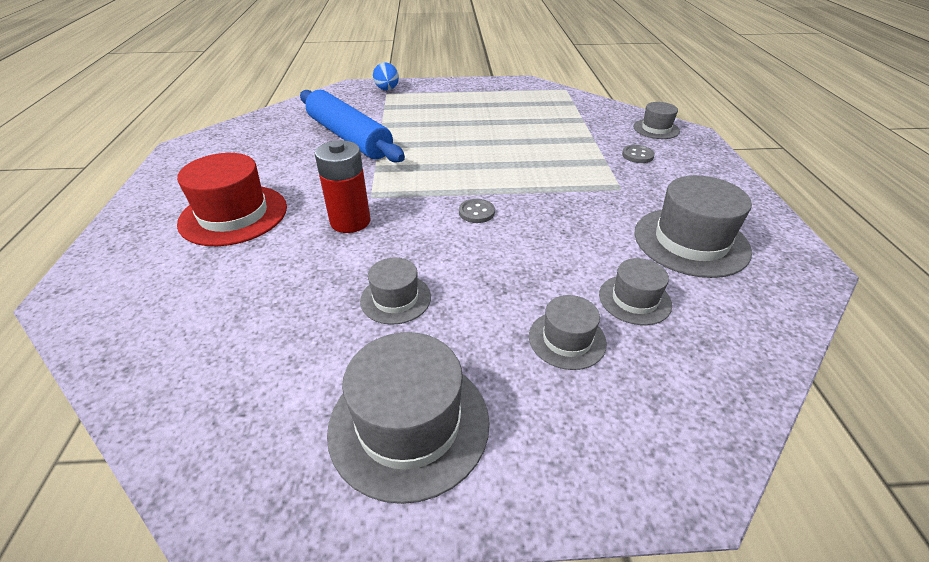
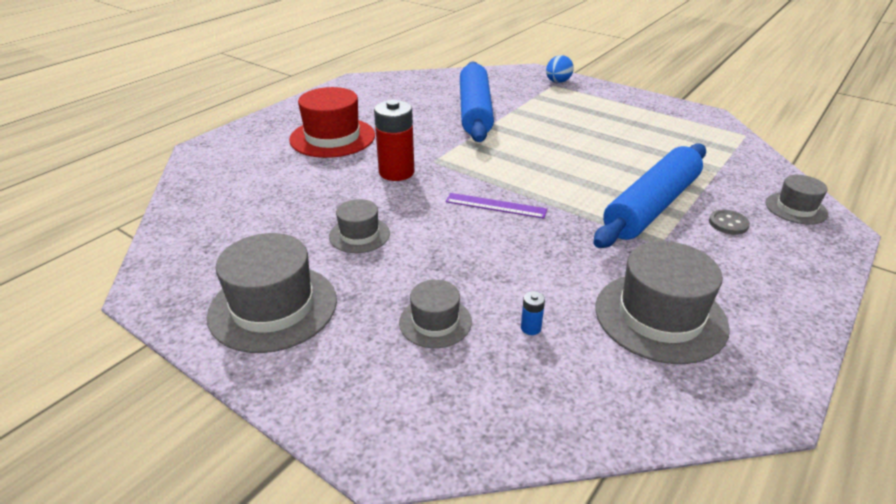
camera: 40 degrees right, 5 degrees down
(476, 212) = (496, 205): grey button -> purple ruler
(580, 163) = (651, 206): none -> blue rolling pin
(634, 299) = (531, 328): grey hat -> blue battery

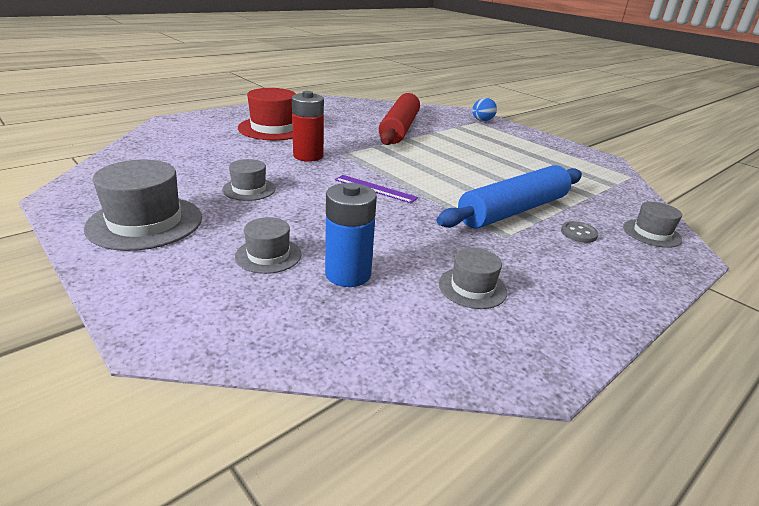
camera: 10 degrees right, 5 degrees down
(475, 111) = (399, 129): blue rolling pin -> red rolling pin
(531, 328) = (348, 274): blue battery -> blue battery, size x2.44
(660, 317) = (472, 288): grey hat -> grey hat, size x0.56

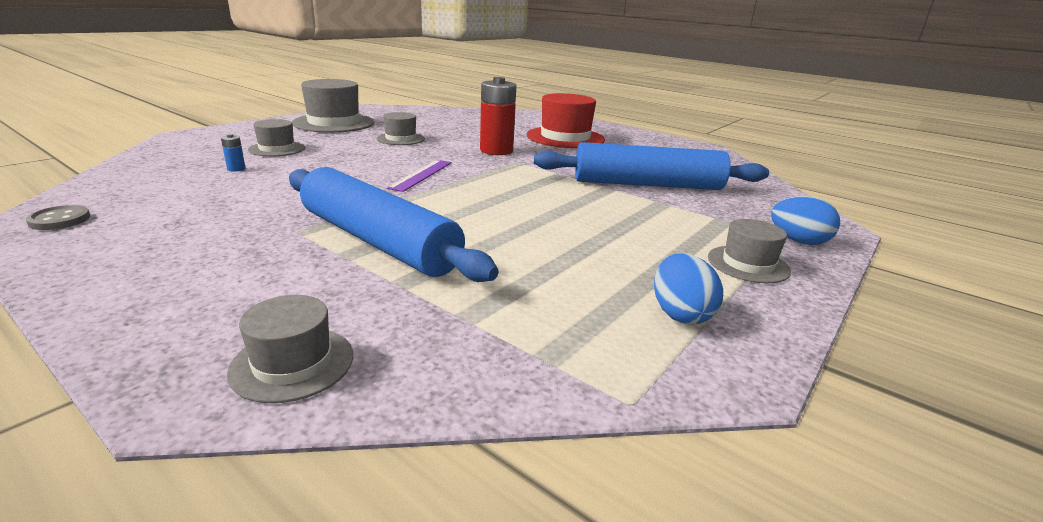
camera: 80 degrees right, 5 degrees down
(348, 274) = (236, 169): blue battery -> blue battery, size x0.41
(399, 129) = (647, 184): red rolling pin -> blue rolling pin
(472, 288) = (186, 209): grey hat -> grey hat (748, 264)
(565, 157) = (680, 314): none -> blue egg
(578, 233) = (300, 282): grey button -> grey button (60, 220)

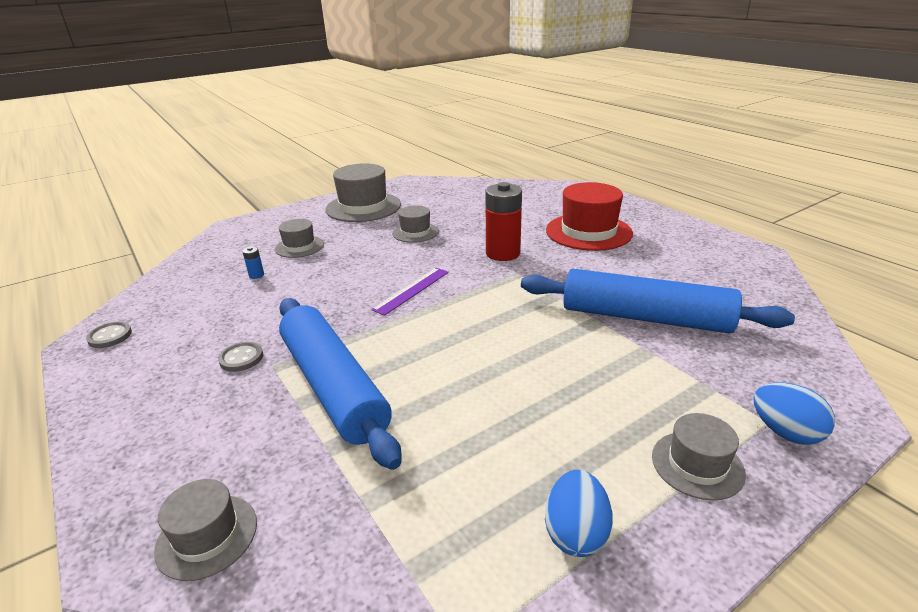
camera: 20 degrees right, 5 degrees up
(254, 228) = (241, 358): none -> grey button

